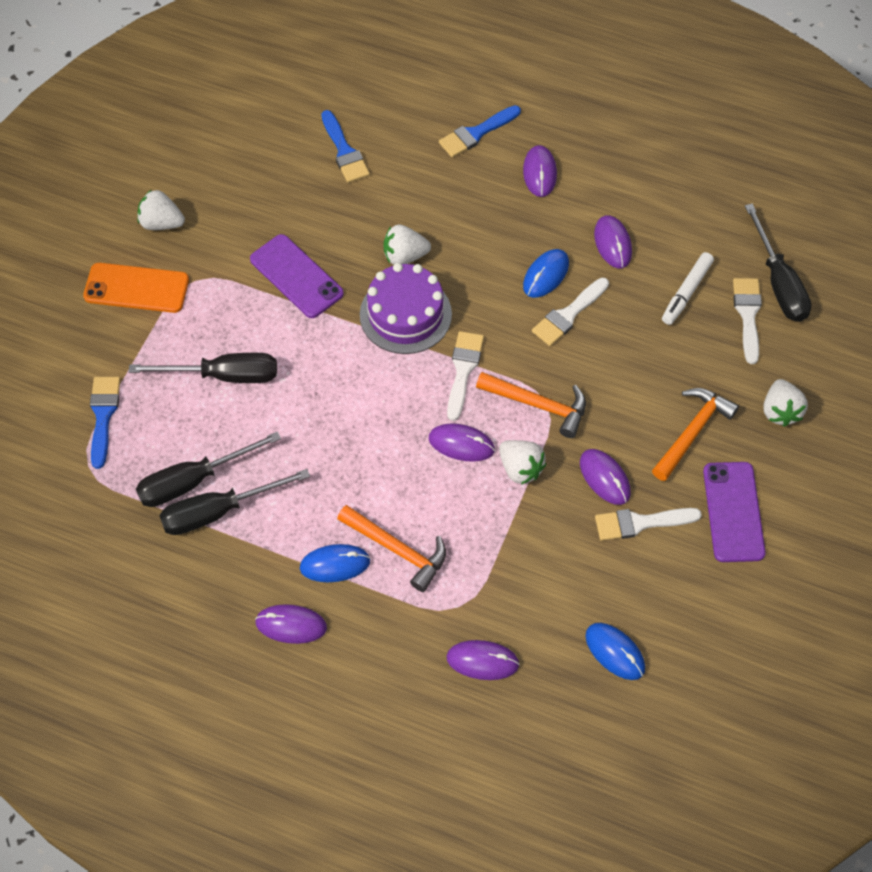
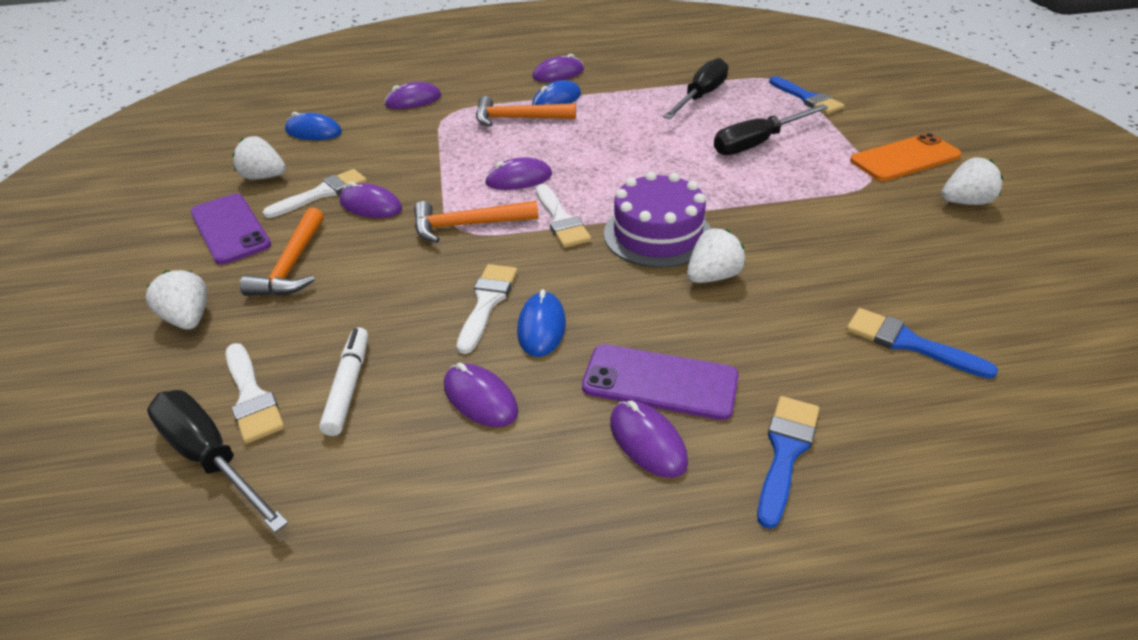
camera: 150 degrees right, 20 degrees down
(218, 511) = (665, 92): black screwdriver -> none
(296, 276) = (792, 218): purple phone -> purple phone (660, 382)
(520, 469) = (454, 184): white strawberry -> white strawberry (264, 177)

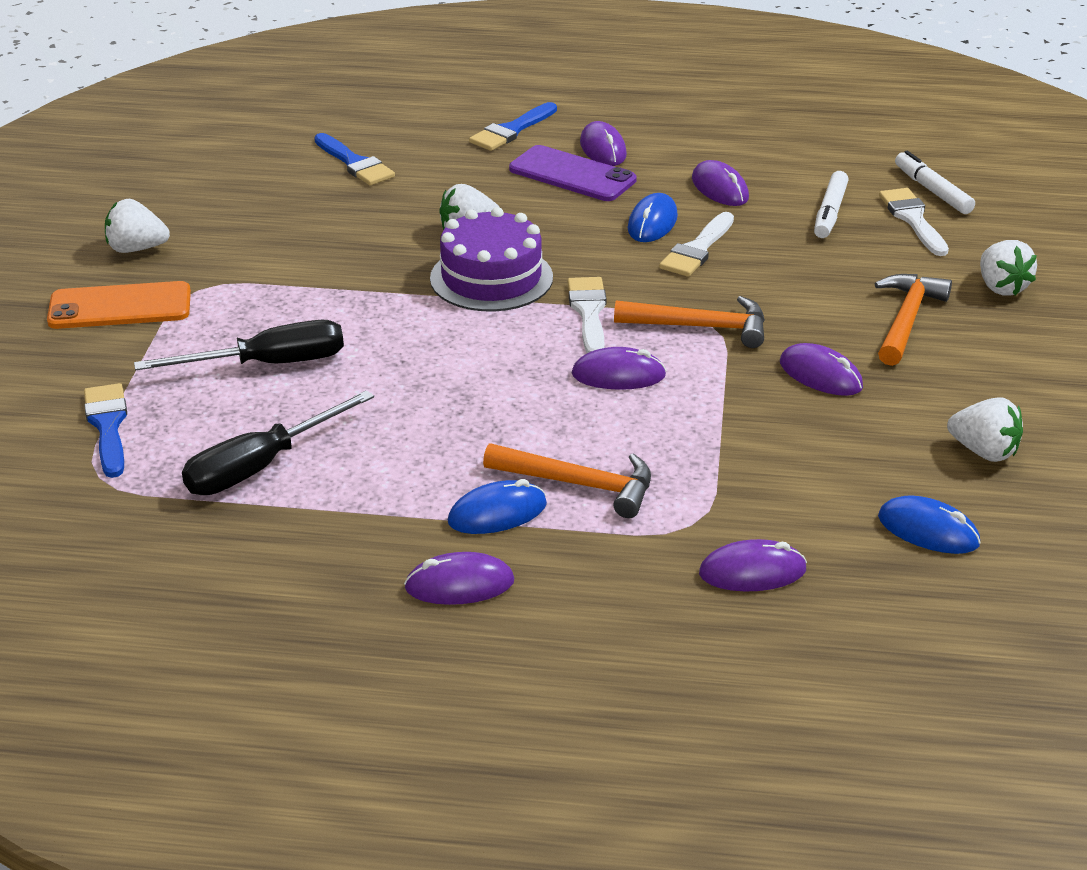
camera: 165 degrees left, 5 degrees down
(211, 458) = (932, 191): black screwdriver -> white marker
(230, 229) = (1000, 378): purple phone -> none
(322, 193) = (889, 406): white brush -> none

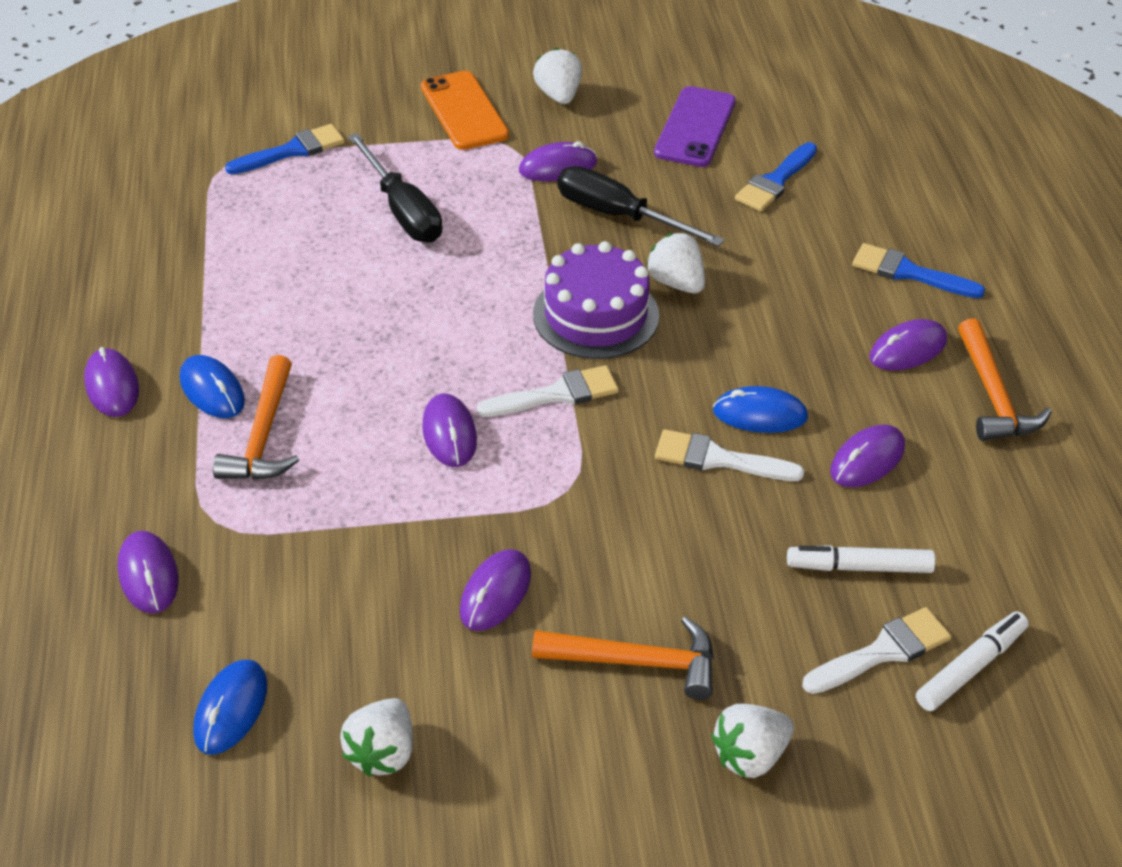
camera: 75 degrees right, 10 degrees up
(257, 266) = (558, 167): none -> purple mouse
(260, 466) = (254, 241): black screwdriver -> black screwdriver (619, 215)
(572, 175) = (835, 335): purple phone -> purple phone (695, 127)
(700, 327) = (558, 483): orange hammer -> orange hammer (993, 395)

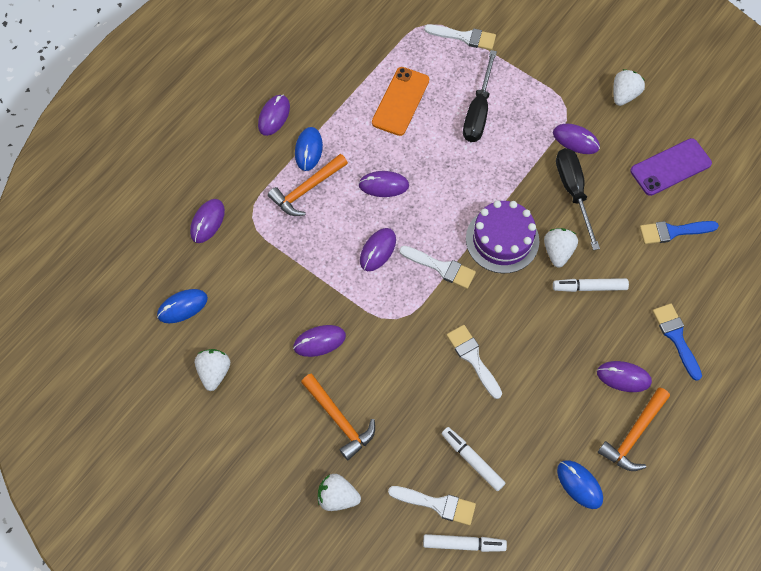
camera: 45 degrees right, 20 degrees up
(292, 151) = (464, 37): blue brush -> white brush
(383, 752) = (214, 372): white strawberry -> white strawberry turned 120 degrees clockwise
(464, 111) = (567, 71): orange phone -> orange phone (400, 101)
(756, 292) = (589, 287): none -> white marker
(760, 414) = (516, 352): blue mouse -> blue mouse (579, 484)
(867, 460) = (536, 415): purple mouse -> purple mouse (383, 185)

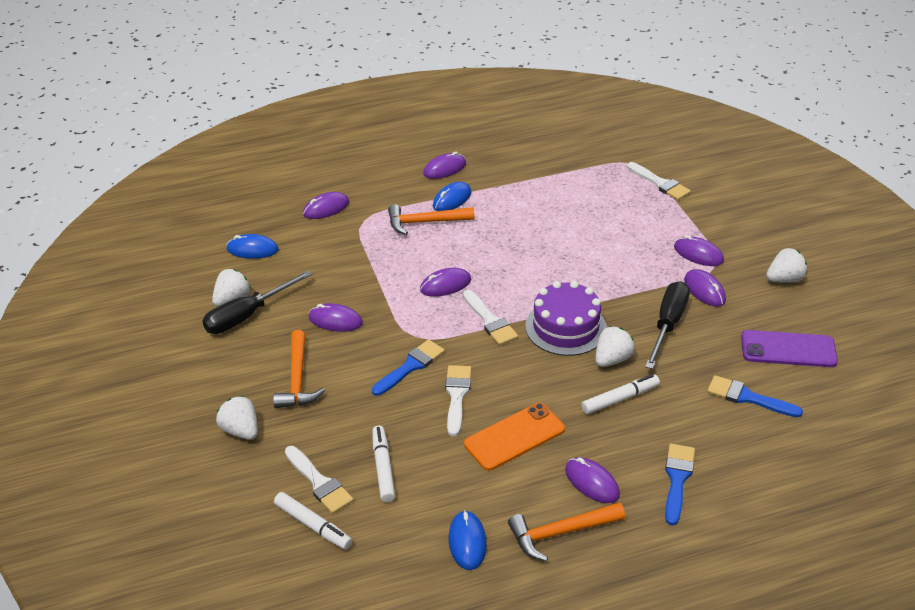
camera: 35 degrees right, 25 degrees down
(383, 185) = (493, 246): purple mouse -> purple mouse (698, 254)
(400, 101) = (561, 201): orange phone -> orange phone (514, 437)
(416, 351) = (411, 366): none -> blue brush
(478, 111) = (626, 234): black screwdriver -> black screwdriver (247, 315)
(589, 287) = (620, 399): white marker -> white marker turned 120 degrees clockwise

